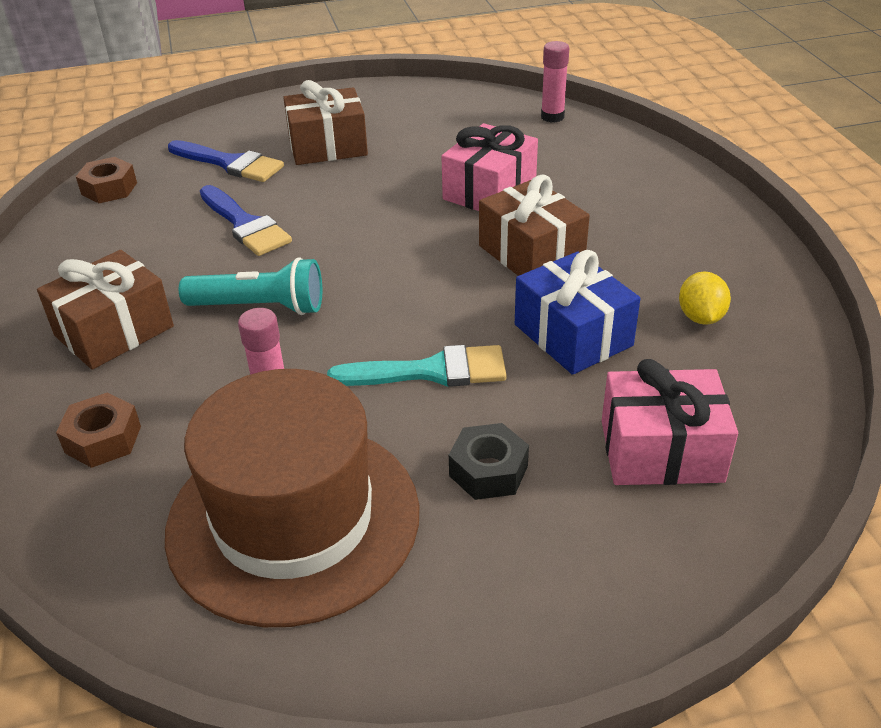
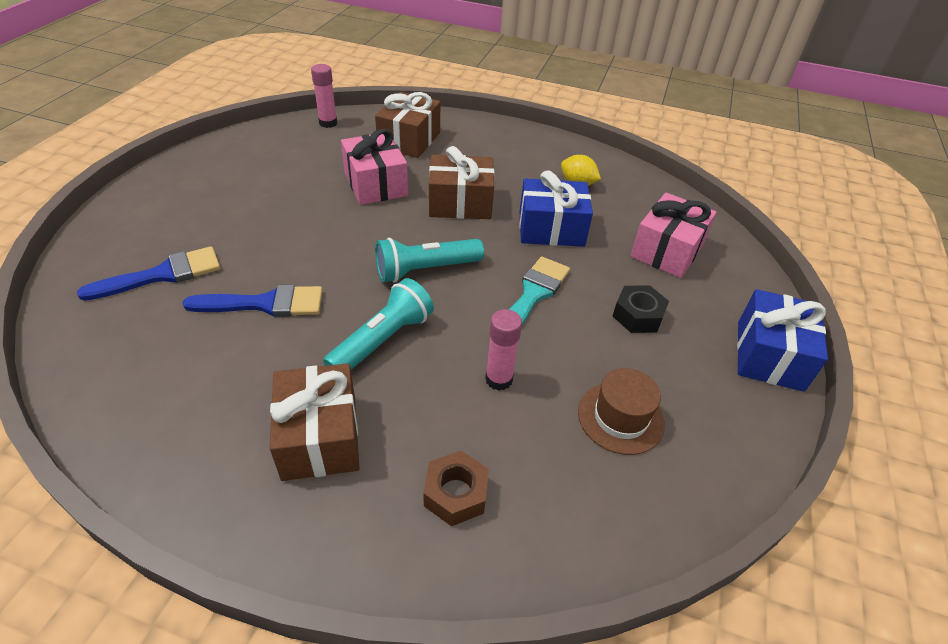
camera: 60 degrees left, 5 degrees up
(109, 189) = (87, 361): brown nut -> none
(293, 519) = (620, 417): brown hat -> brown hat, size x0.47
(327, 146) = (217, 219): brown gift -> brown gift (409, 140)
(390, 284) = (426, 270): none -> turquoise flashlight
(545, 635) = (769, 355): none -> blue gift

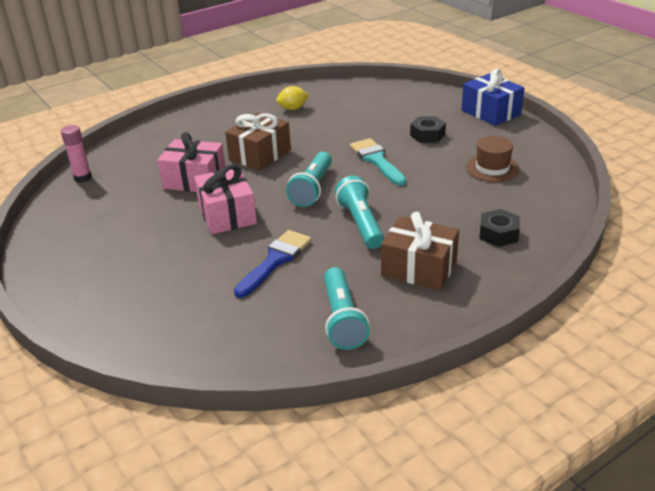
camera: 50 degrees left, 10 degrees down
(162, 275) = (188, 301): blue brush -> none
(179, 407) = (342, 319): none -> turquoise flashlight
(409, 140) = (158, 150): brown gift -> none
(456, 493) = (498, 234): brown nut -> black nut
(499, 379) = (432, 194): pink glue stick -> none
(551, 229) = (325, 133): blue gift -> none
(667, 250) = (386, 106): pink gift -> pink gift (227, 214)

